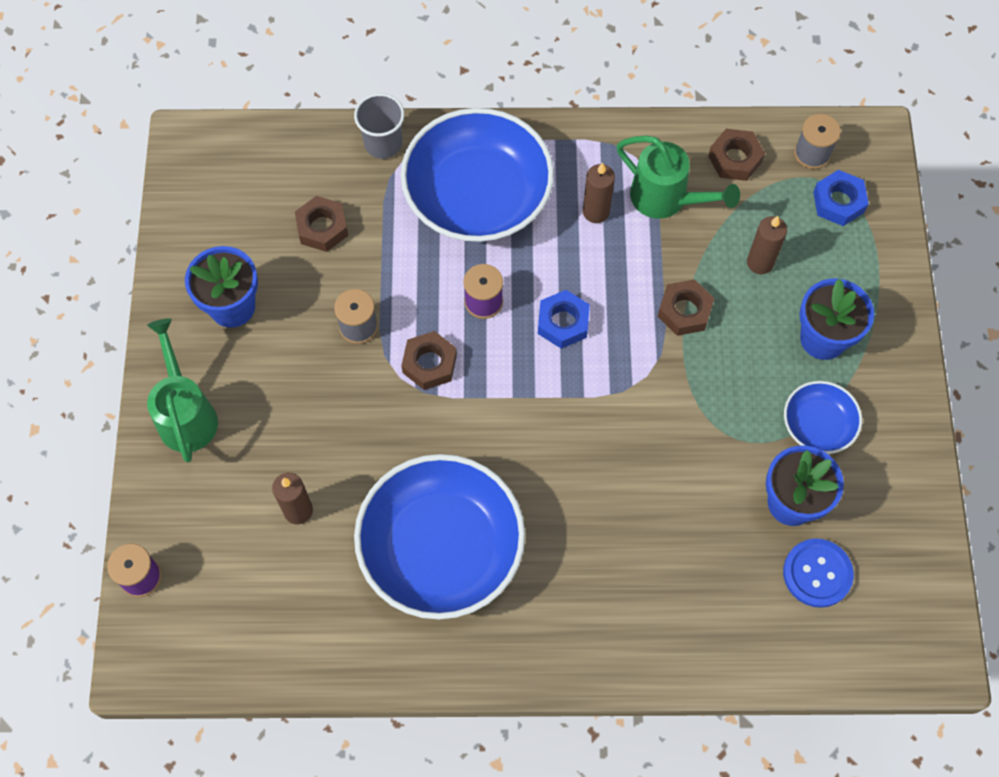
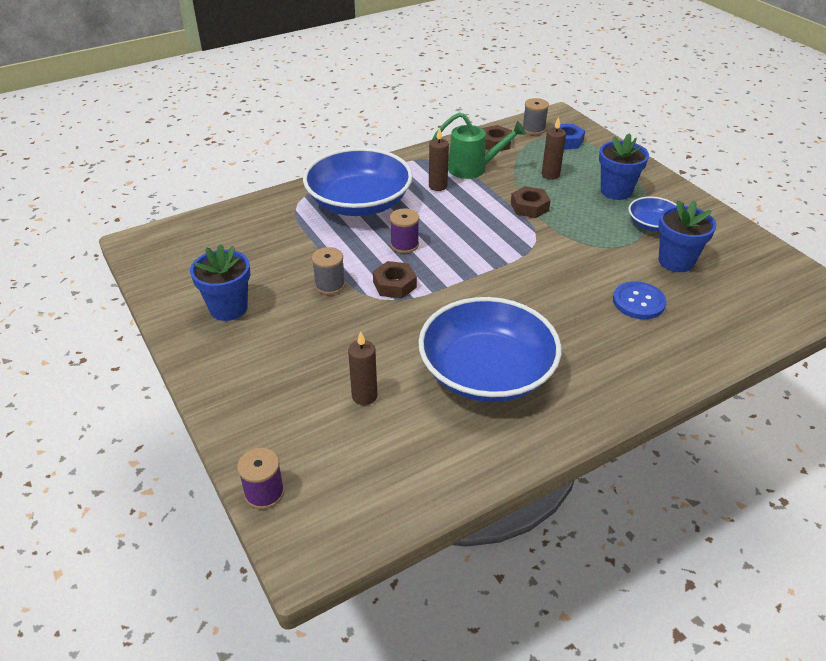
camera: 30 degrees left, 25 degrees down
(186, 414) = (233, 378): green watering can -> none
(322, 228) = (266, 249): brown nut -> none
(383, 143) = (278, 201): grey cup -> none
(563, 323) = (463, 236): blue nut -> none
(817, 573) = (725, 285): blue button -> blue button (638, 302)

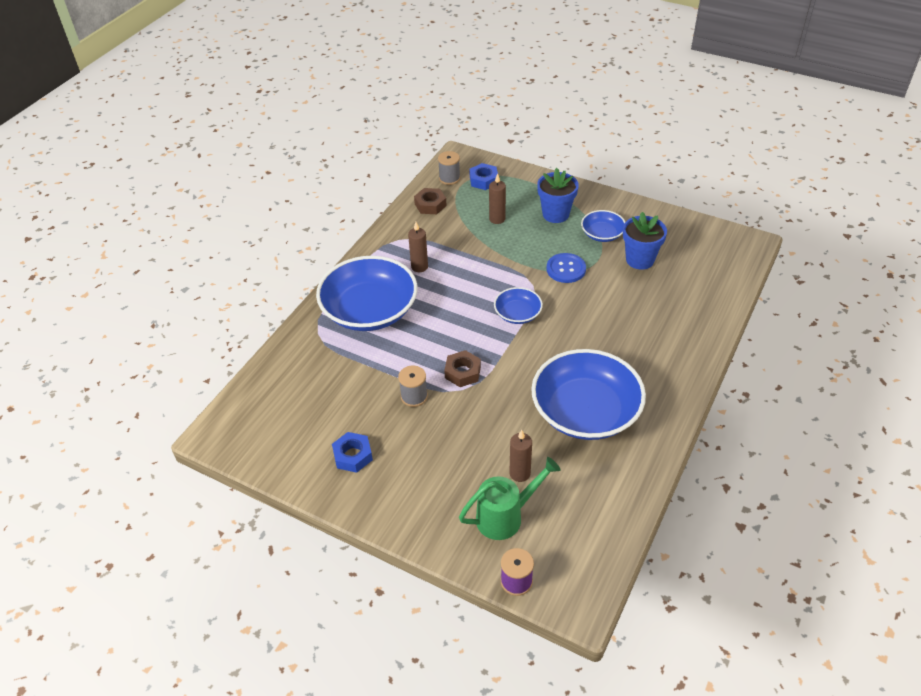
camera: 30 degrees left, 5 degrees up
(228, 308) = (353, 456): blue flower pot -> blue nut
(404, 245) = (440, 333): purple spool -> none
(473, 169) = (433, 238): green watering can -> green watering can (505, 516)
(496, 258) = (517, 314): none -> blue bowl
(529, 207) = (505, 256): brown nut -> none
(638, 302) = (640, 305): blue button -> blue button (566, 269)

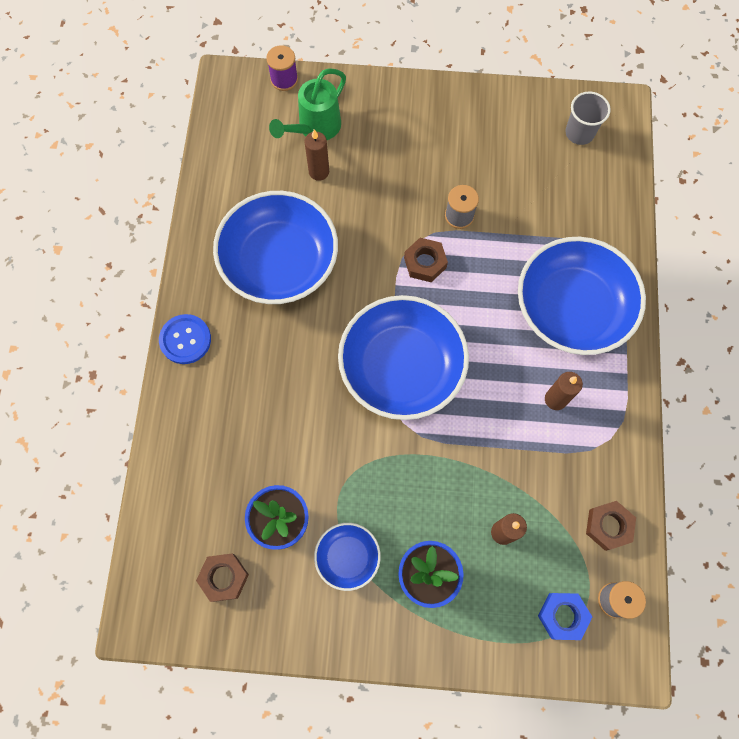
camera: 155 degrees right, 25 degrees up
(266, 426) = (579, 133): none -> grey cup
(353, 456) = (480, 134): blue nut -> none
(517, 314) = (401, 367): blue bowl -> blue bowl, size x2.07
(566, 269) = (372, 467): blue button -> blue button (185, 340)
(688, 246) = (224, 578): none -> brown nut

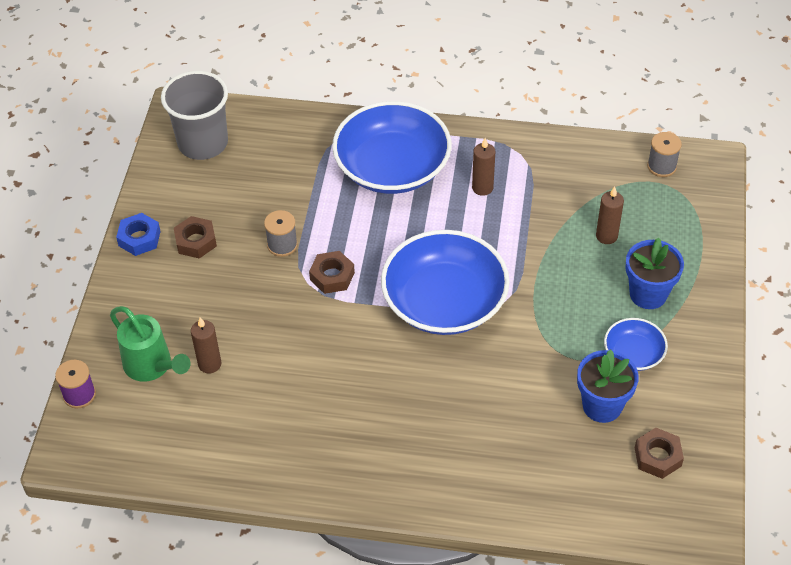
camera: 85 degrees left, 20 degrees down
(185, 340) = (401, 494): blue button -> none
(279, 261) = (316, 403): blue bowl -> none
(562, 616) = (677, 201): blue nut -> blue nut (139, 238)
(579, 133) = (203, 143): grey cup -> grey cup, size x1.69
(608, 526) = (599, 163): brown nut -> brown nut (196, 241)

